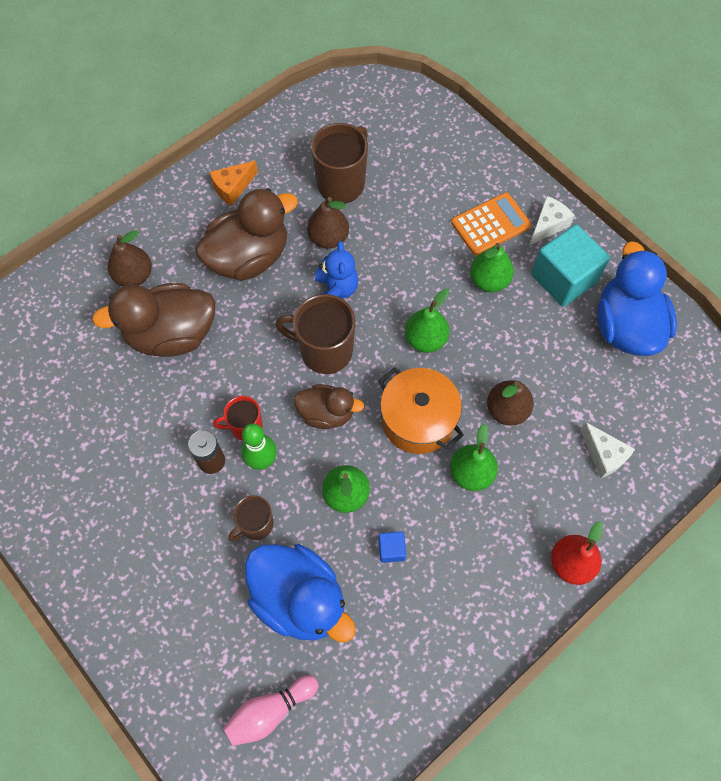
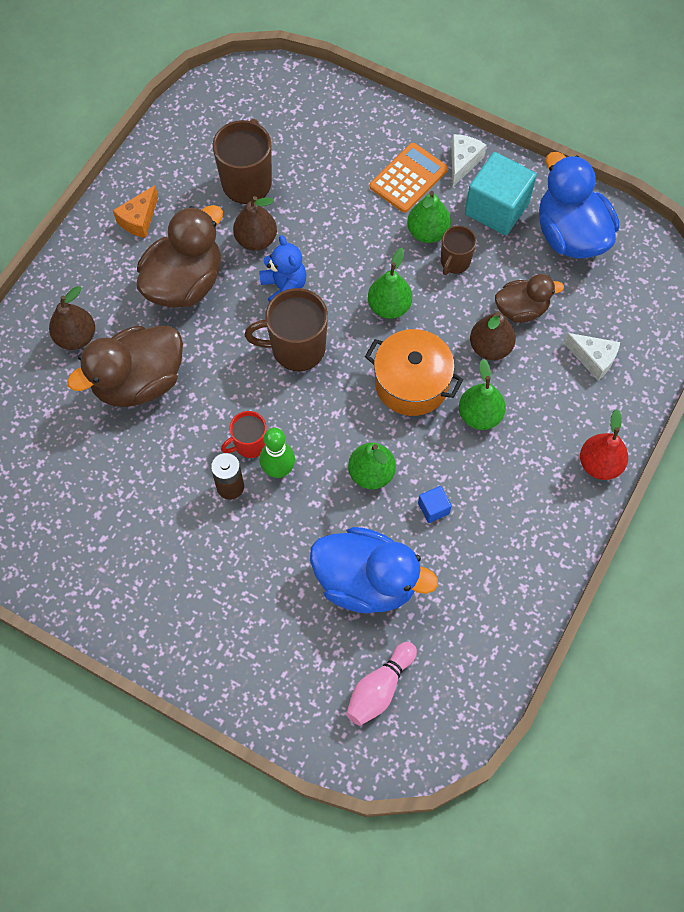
camera: 20 degrees left, 0 degrees up
(256, 525) = (297, 530): brown mug -> brown mug (455, 262)
(327, 413) = (323, 406): brown duck -> brown duck (521, 309)

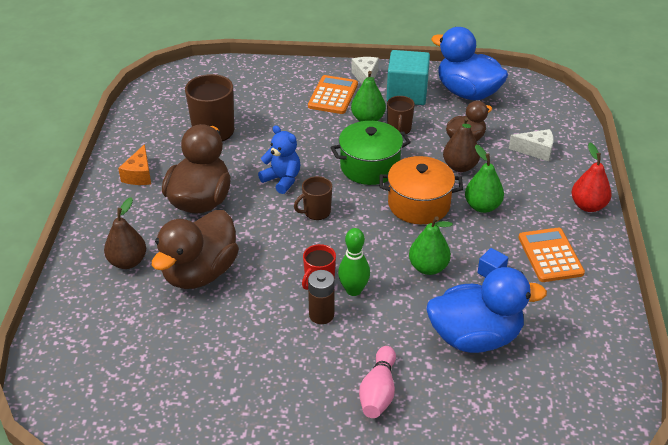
camera: 25 degrees left, 25 degrees down
(256, 240) = (242, 159): brown pear -> none
(296, 348) = (316, 212): brown mug -> brown mug, size x0.58
(379, 688) = (539, 405): pink bowling pin -> pink bowling pin (378, 392)
(389, 307) = (370, 167): green pear -> green pot
(511, 513) = (550, 255): none -> orange calculator

